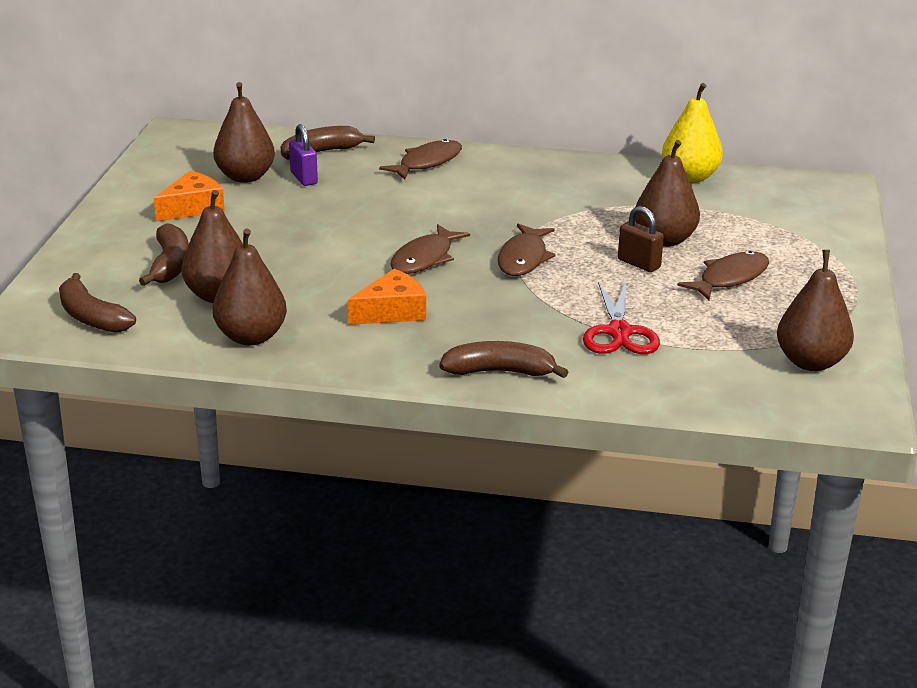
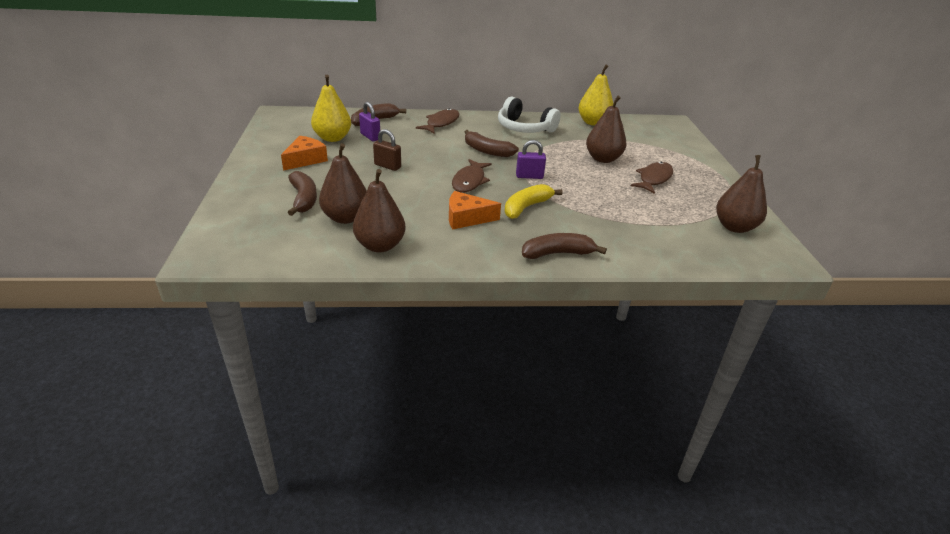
camera: 15 degrees left, 5 degrees up
(91, 317) = (259, 242): brown banana -> brown banana (487, 151)
(245, 177) = (332, 138): brown pear -> yellow pear
(392, 311) = (466, 218): orange cheese -> orange cheese turned 135 degrees counterclockwise
(491, 304) = (526, 207): none -> yellow banana
(523, 258) = (529, 176): brown fish -> purple padlock
(562, 180) = (524, 128): none -> white headphones
(619, 332) = (614, 219): red scissors -> none
(639, 264) = (598, 174): brown padlock -> brown padlock (387, 166)

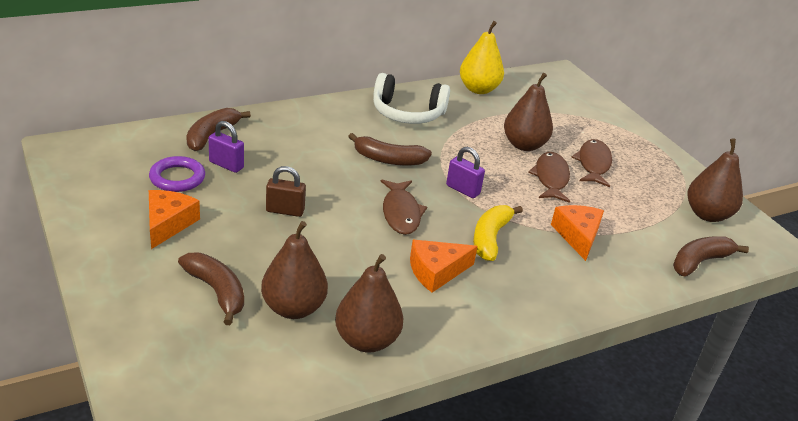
camera: 25 degrees left, 0 degrees up
(332, 138) = (177, 178): yellow pear -> purple ring
(441, 123) = (301, 123): brown fish -> brown fish (551, 178)
(529, 176) = (463, 190): purple padlock -> purple padlock turned 60 degrees clockwise
(557, 253) = (565, 297): brown banana -> brown banana (699, 262)
(601, 219) = (577, 236): none -> orange cheese

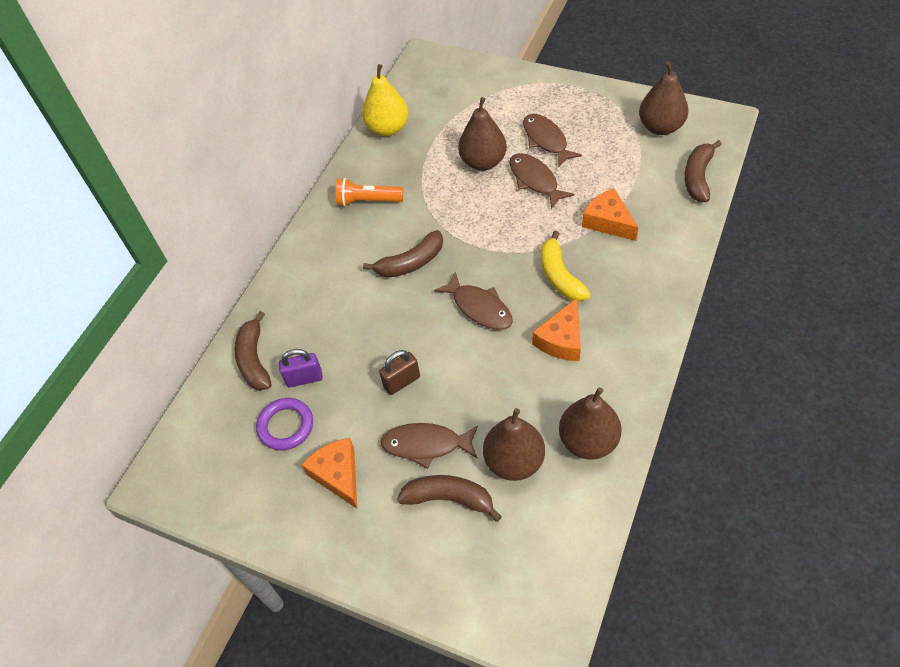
camera: 30 degrees left, 20 degrees up
(248, 253) = (426, 445): none -> brown fish
(407, 113) = (367, 201): white headphones -> orange flashlight
(463, 190) = (493, 246): purple padlock -> none

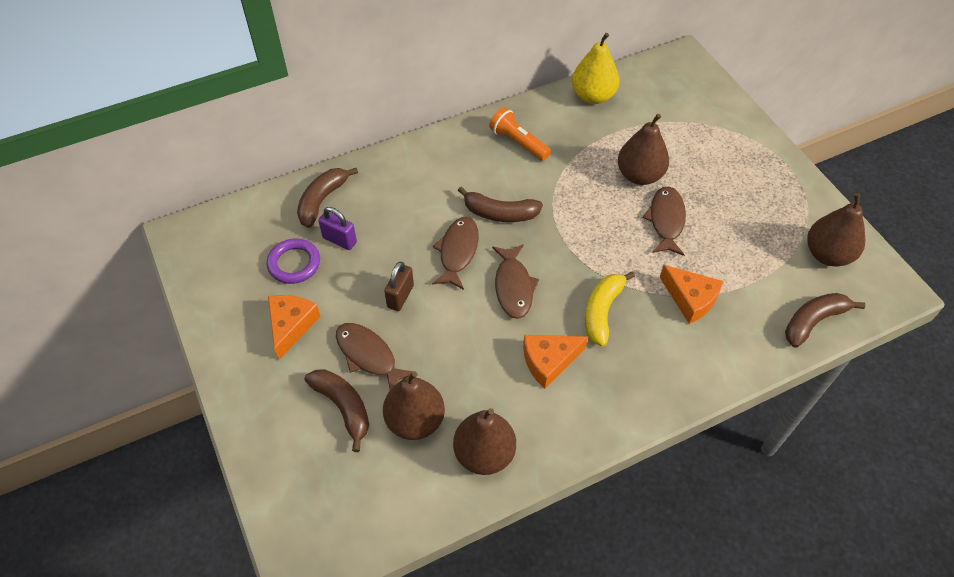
camera: 35 degrees right, 0 degrees up
(402, 382) = (400, 296): brown padlock -> brown padlock turned 75 degrees counterclockwise
(546, 140) = (711, 194): brown fish -> brown fish (458, 252)
(608, 222) = (690, 299): orange cheese -> orange cheese turned 135 degrees clockwise

